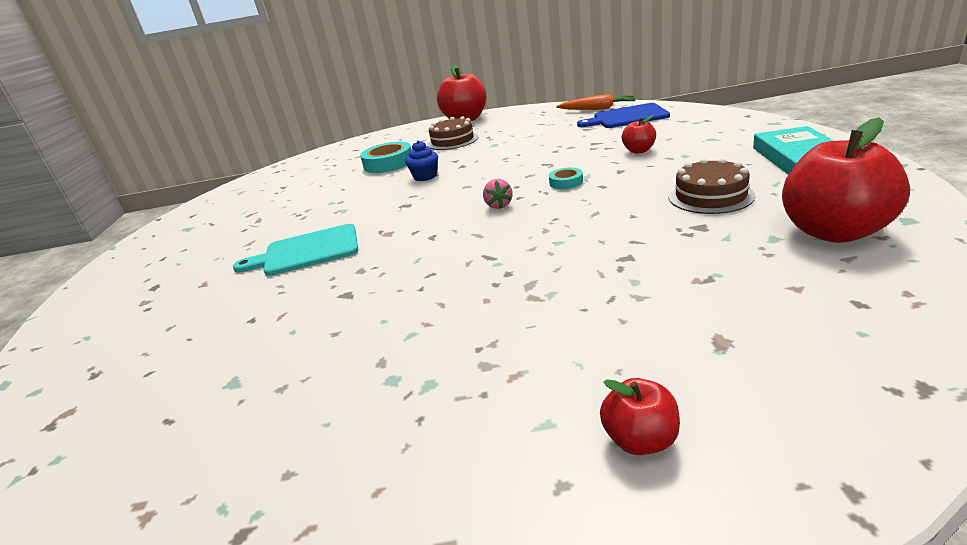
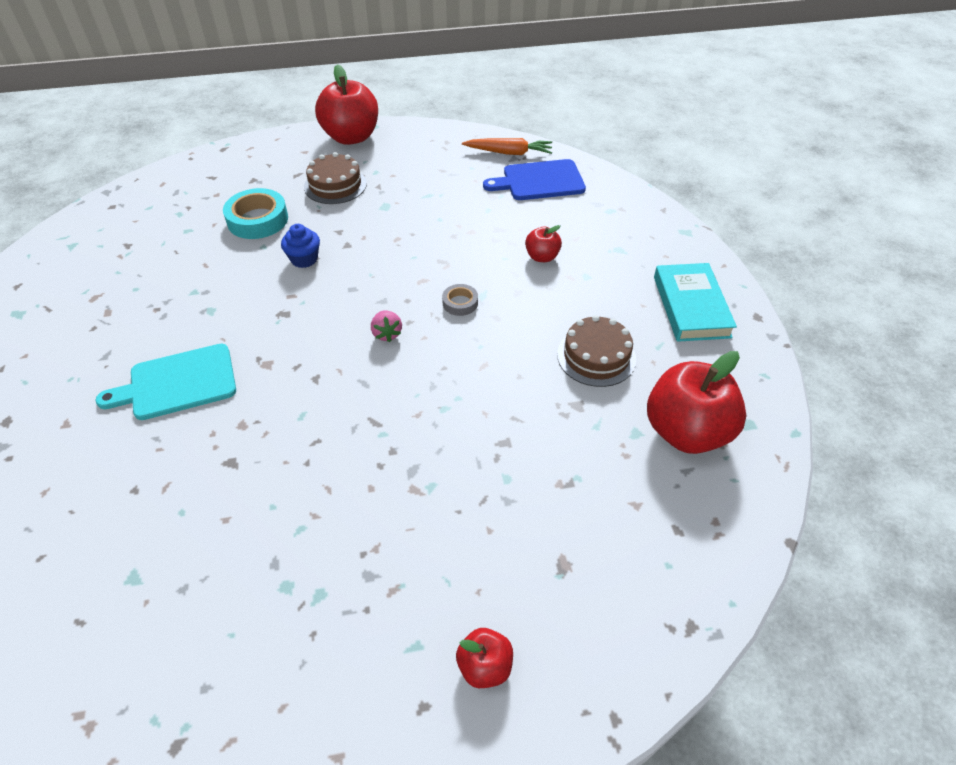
camera: 10 degrees left, 20 degrees up
(566, 182) = (460, 303): turquoise tape -> grey tape

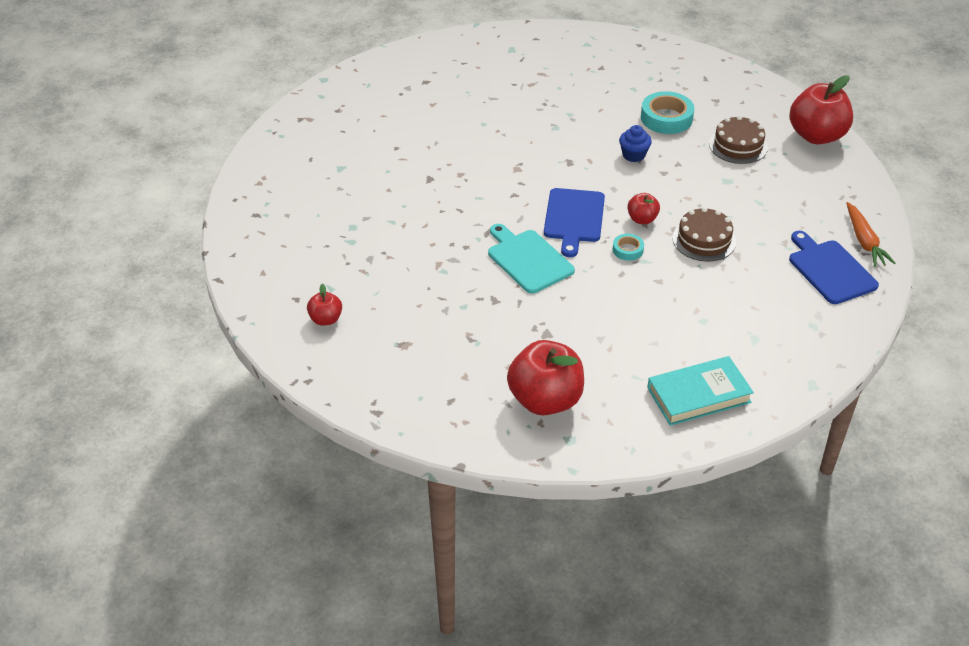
camera: 75 degrees right, 5 degrees down
(178, 383) = (483, 136): turquoise cutting board -> turquoise cutting board (528, 259)
(387, 334) = (574, 218): pink strawberry -> blue cutting board
(460, 303) = (627, 250): grey tape -> turquoise tape
(542, 257) = (714, 288): red apple -> red apple (642, 219)
(596, 356) = (604, 338): brown cake -> brown cake (704, 240)

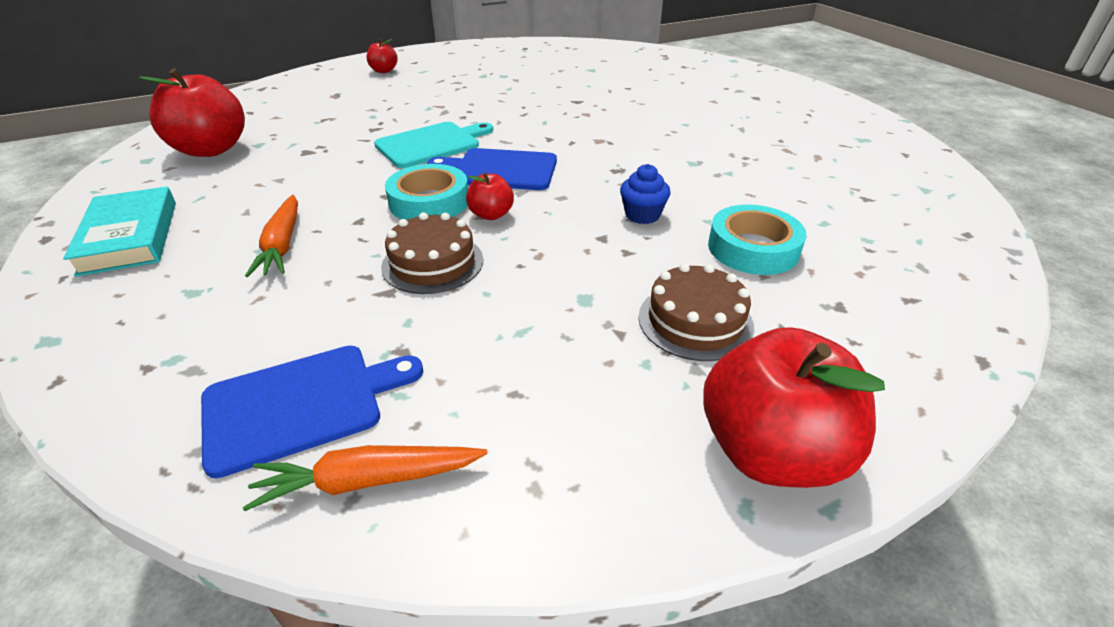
camera: 90 degrees right, 5 degrees down
(627, 250) = (429, 202): turquoise tape -> turquoise tape, size x1.89
(695, 311) = (282, 244): none -> orange carrot

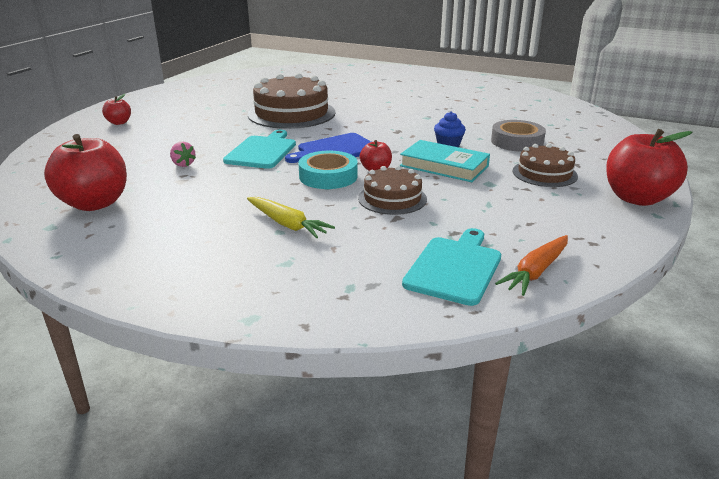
camera: 40 degrees left, 10 degrees down
(129, 237) = (165, 262): turquoise book -> turquoise book (444, 166)
(282, 244) = (287, 224): orange carrot -> yellow carrot
(300, 405) = (455, 268): blue cutting board -> turquoise cutting board
(342, 134) = (183, 164): none -> pink strawberry
(546, 107) = (291, 113): none -> brown cake
(753, 248) = (517, 142): turquoise tape -> grey tape

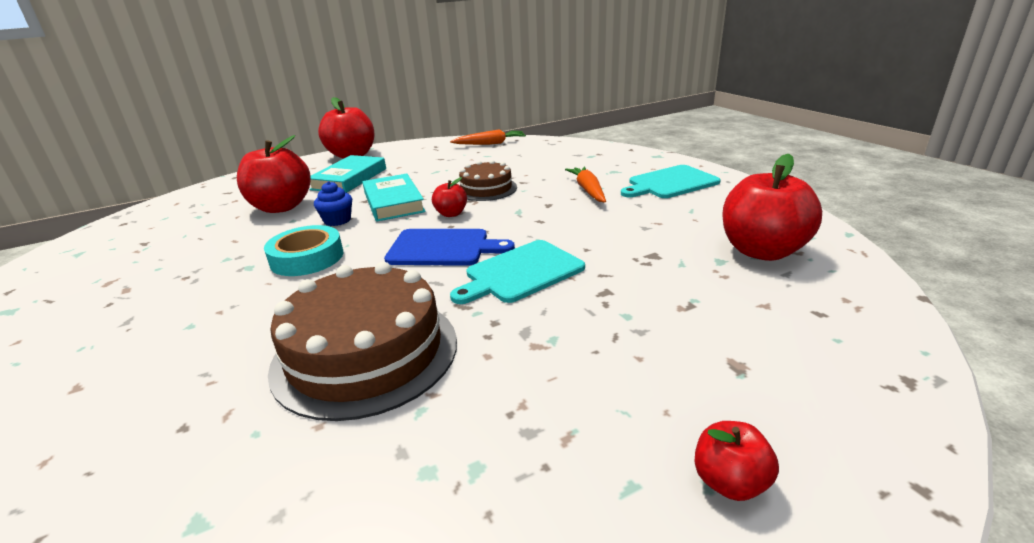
camera: 140 degrees left, 0 degrees up
(183, 164) = (638, 281): pink strawberry -> none
(287, 224) = (588, 190): yellow carrot -> orange carrot
(328, 176) = (501, 219): turquoise tape -> turquoise tape (307, 258)
(455, 268) = (524, 152): turquoise cutting board -> turquoise cutting board (670, 183)
(517, 142) = (281, 207): grey tape -> red apple
(544, 173) = (349, 179): brown cake -> turquoise book

